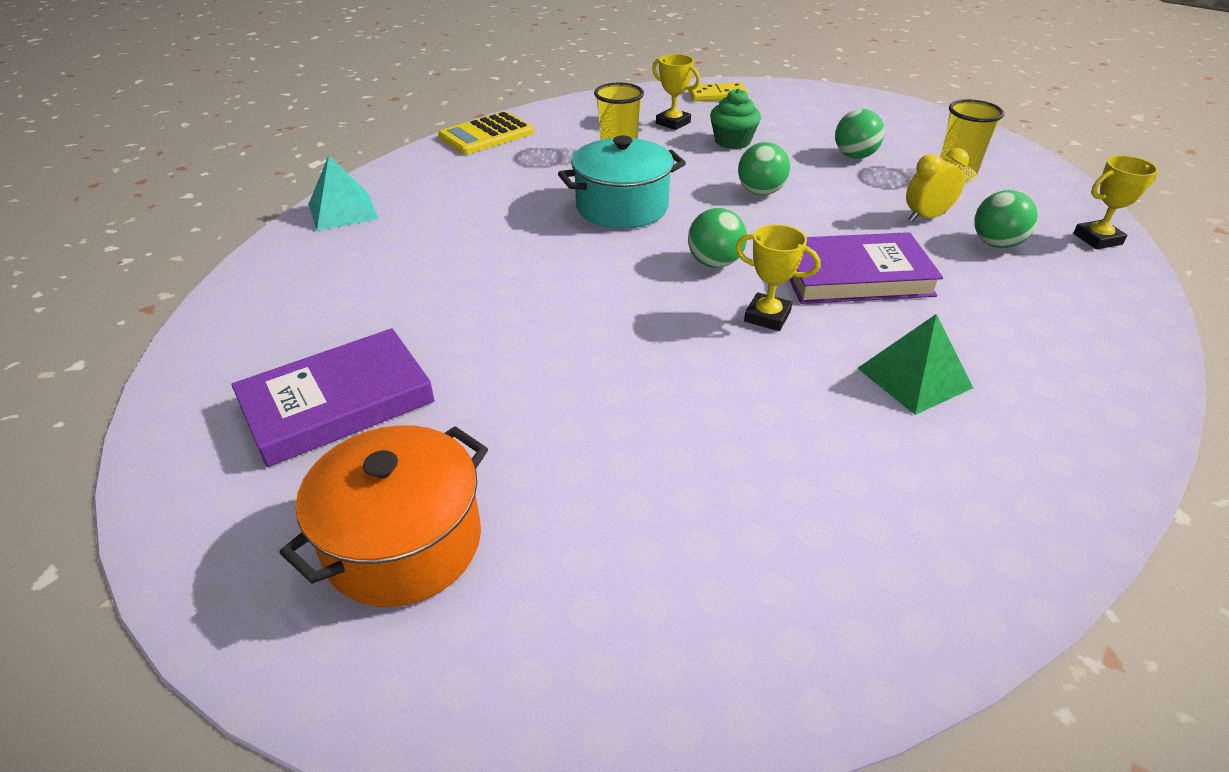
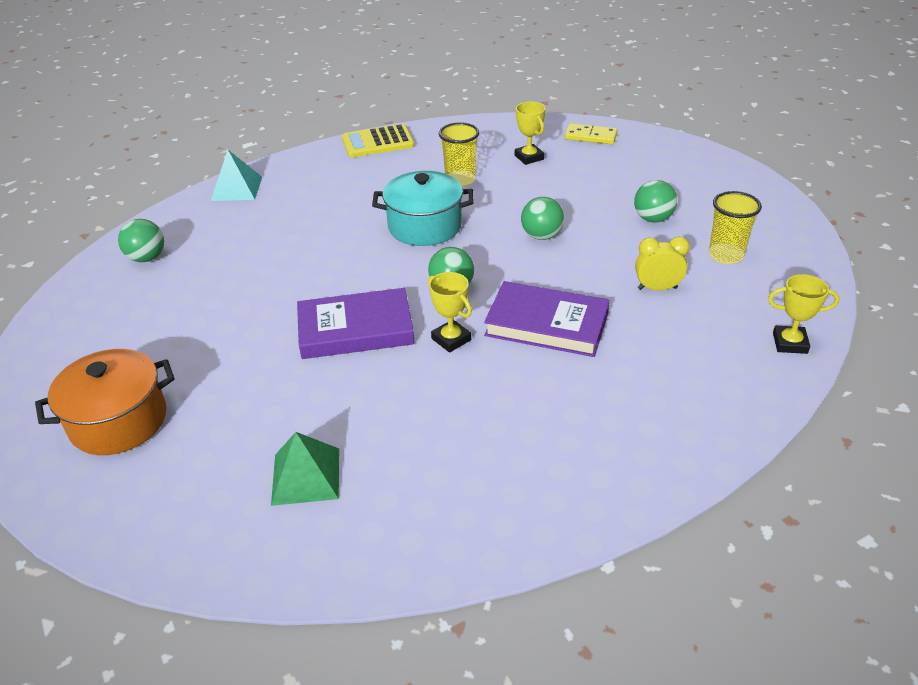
camera: 25 degrees right, 0 degrees up
(337, 403) = (142, 326): purple book -> purple book (355, 329)
(732, 141) = (562, 184): green cupcake -> none
(914, 377) = (512, 413): green pyramid -> green pyramid (306, 476)
(996, 244) = (692, 326): green ball -> green ball (147, 258)

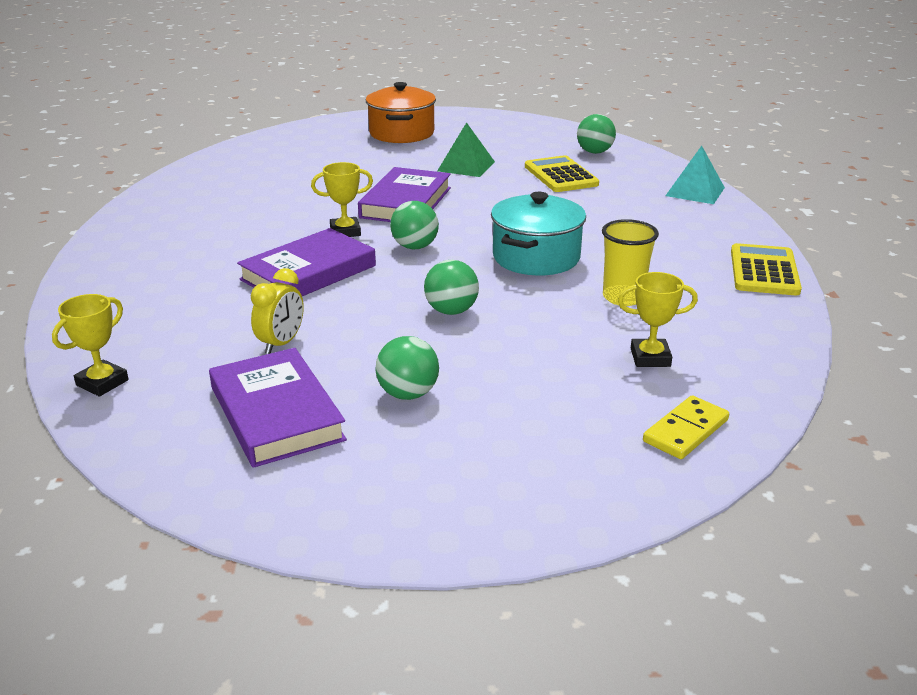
camera: 115 degrees right, 10 degrees down
(228, 260) = (561, 175): none -> yellow calculator
(306, 476) = (279, 168): green pyramid -> green pyramid (466, 166)
(725, 255) = (276, 413): yellow cup -> purple book

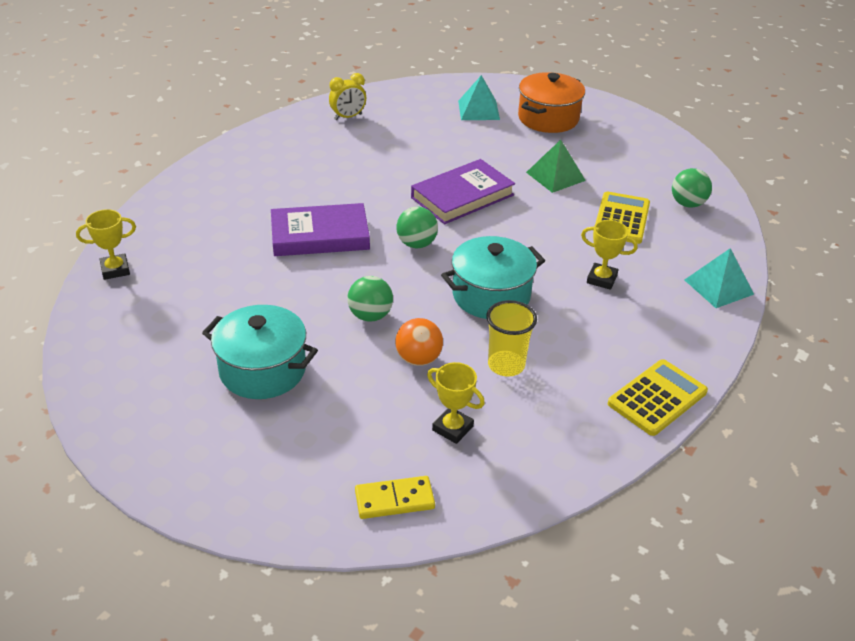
camera: 35 degrees right, 10 degrees up
(276, 413) = (176, 343): purple book -> none
(281, 344) = (237, 289): yellow clock -> yellow clock (348, 117)
(330, 144) = (478, 110): none -> turquoise pyramid
(345, 231) = (386, 207): yellow trophy -> yellow trophy (601, 279)
(408, 394) = (262, 370): green ball -> turquoise pot
(544, 323) = (418, 359): none -> orange ball

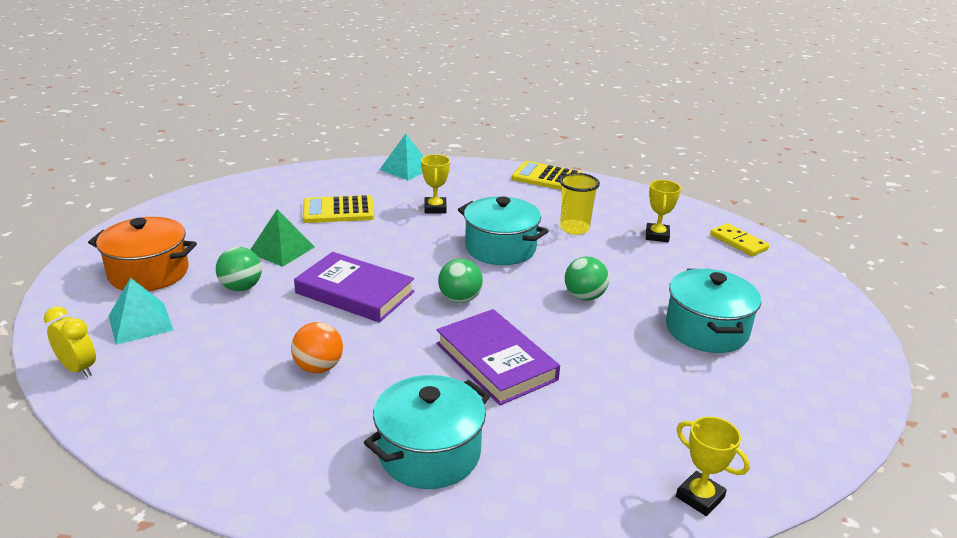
camera: 115 degrees left, 10 degrees down
(255, 183) = (429, 453): none -> turquoise pot
(348, 117) = (199, 429): yellow clock -> yellow clock (78, 369)
(418, 359) = (608, 263): orange ball -> orange ball (318, 367)
(687, 204) = (294, 187): green ball -> green ball (241, 287)

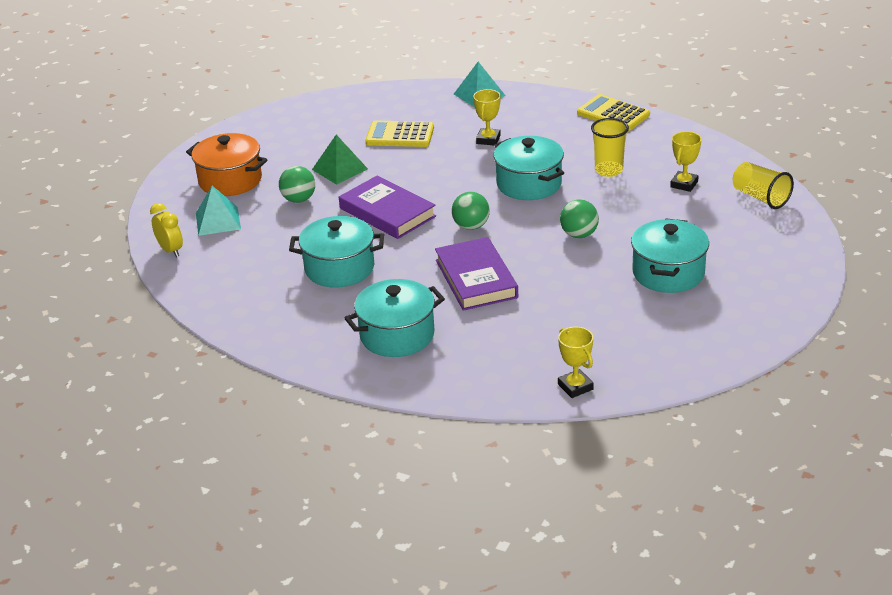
camera: 20 degrees right, 5 degrees up
(318, 367) = (339, 268): orange ball -> turquoise pot
(738, 242) = (760, 197): yellow domino -> yellow cup

